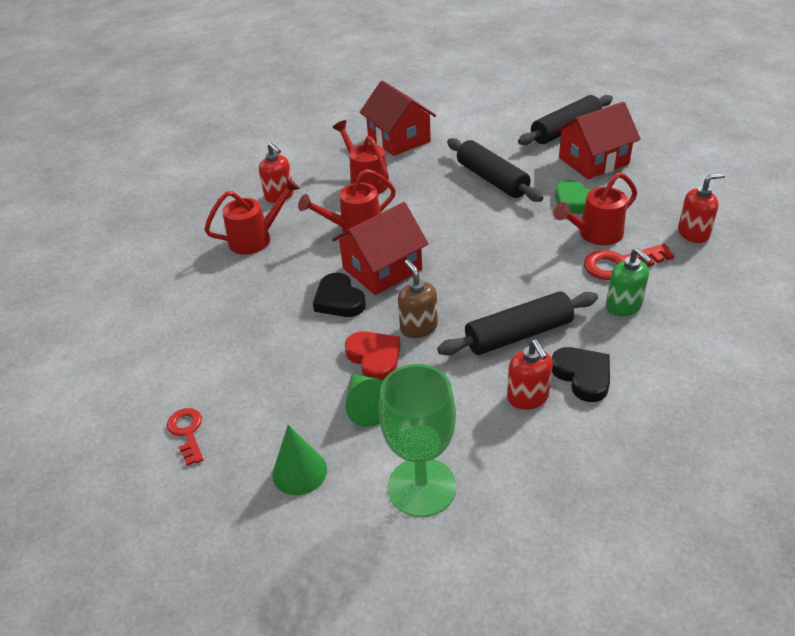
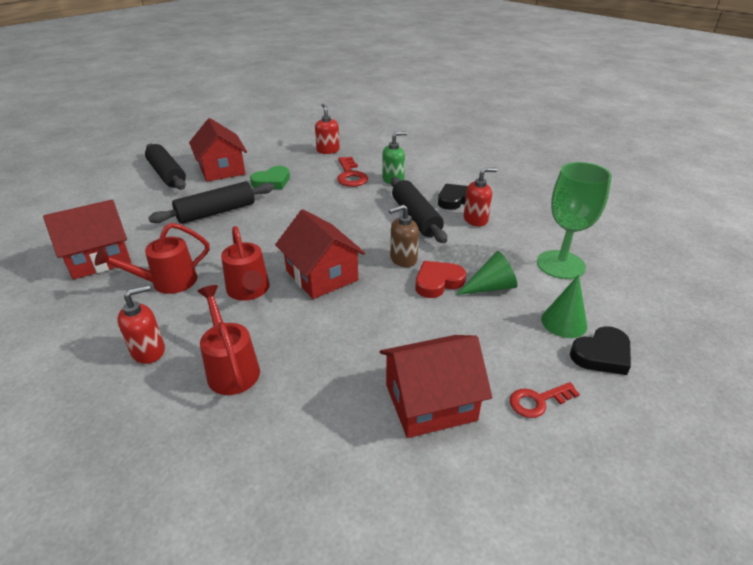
camera: 90 degrees left, 5 degrees down
(200, 355) = (430, 402): none -> red house
(339, 300) = (360, 301): black heart -> black heart (601, 354)
(595, 234) = (315, 179): red watering can -> none

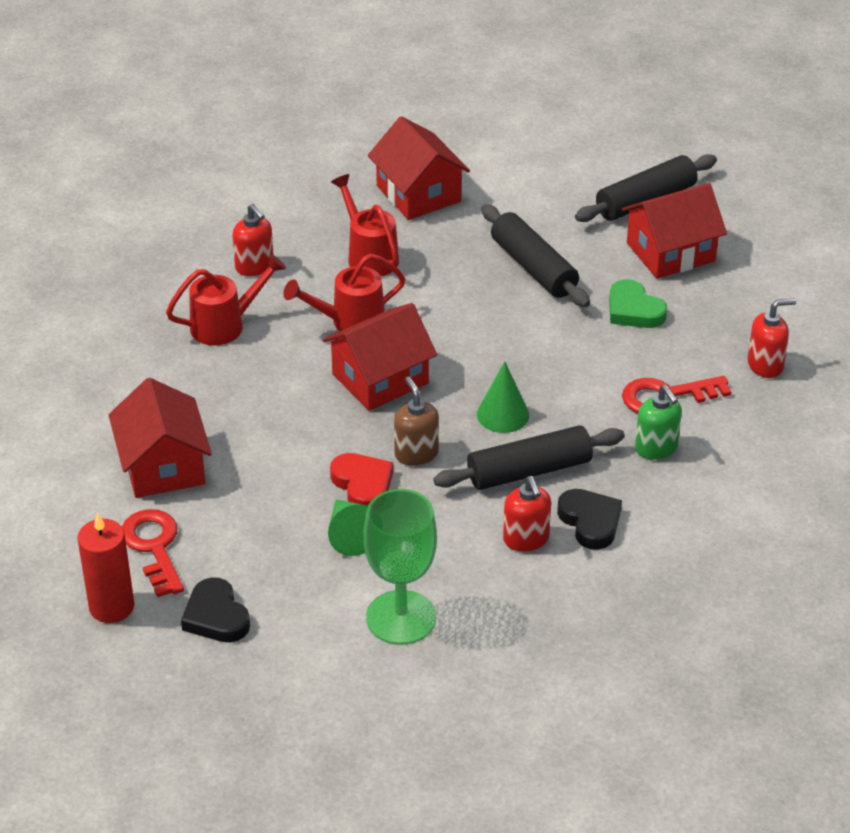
camera: 90 degrees right, 5 degrees up
(538, 401) = (154, 547): red key -> red key, size x1.50
(564, 322) = (275, 594): green cone -> green cone (502, 414)
(623, 427) = (111, 607): none -> red candle

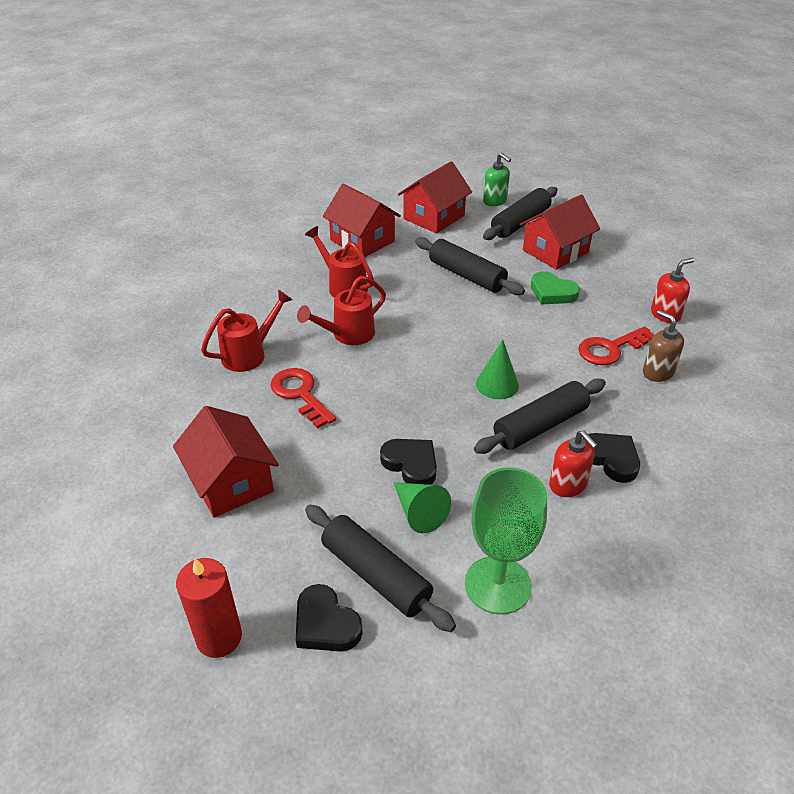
camera: 15 degrees left, 0 degrees up
(154, 547) = (244, 563): red key -> red key (300, 394)
(254, 266) = (259, 307): red soap dispenser -> none
(281, 584) = (376, 575): none -> black rolling pin
(363, 484) = (411, 464): red heart -> black heart
(380, 378) = (389, 374): red house -> red house (434, 217)
(416, 453) = (443, 429): brown soap dispenser -> brown soap dispenser (657, 372)
(656, 448) = (626, 389): green soap dispenser -> green soap dispenser (495, 201)

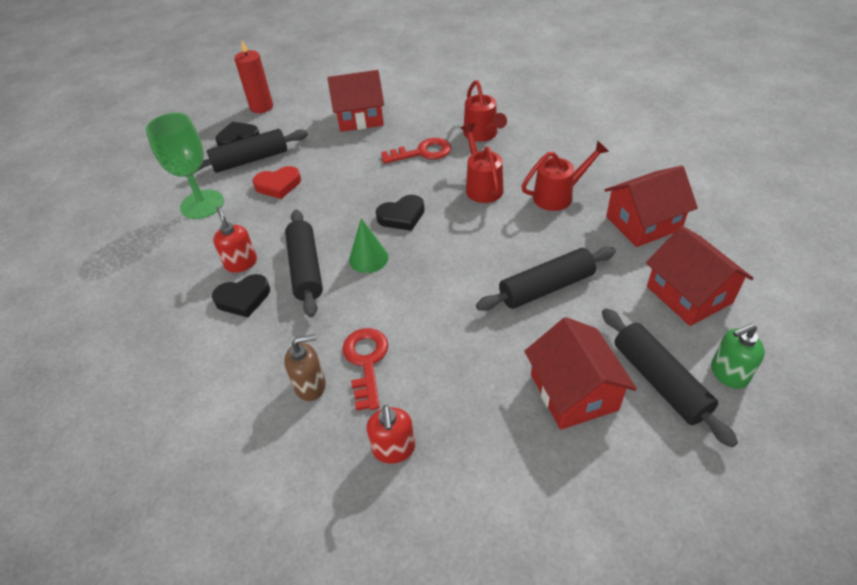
camera: 115 degrees right, 5 degrees up
(411, 464) = (319, 190): black heart -> black heart (402, 216)
(419, 512) = (278, 185): green cone -> red heart
(552, 292) = (485, 352): green heart -> none
(568, 485) = (241, 263): red soap dispenser -> red soap dispenser turned 75 degrees clockwise

